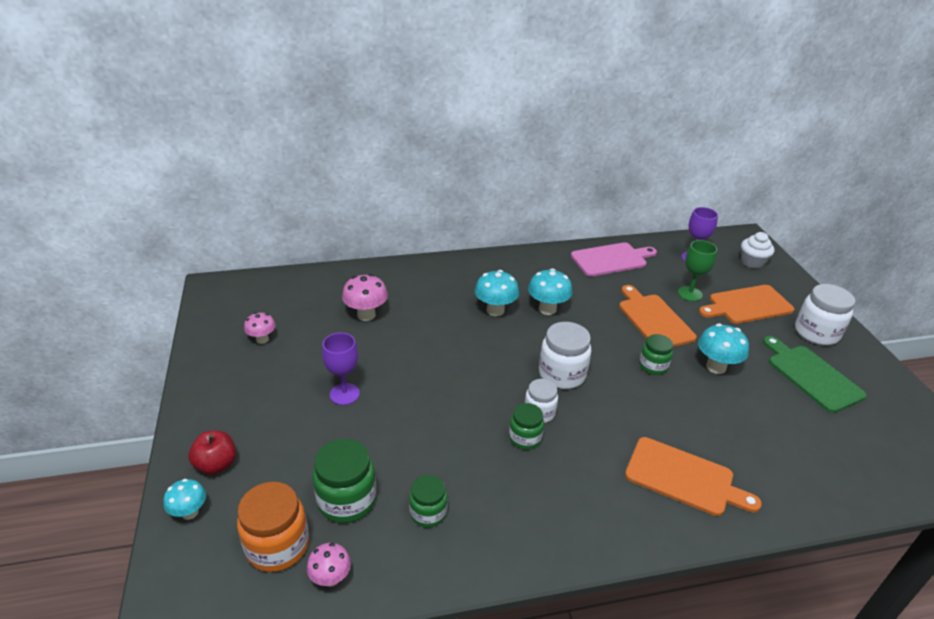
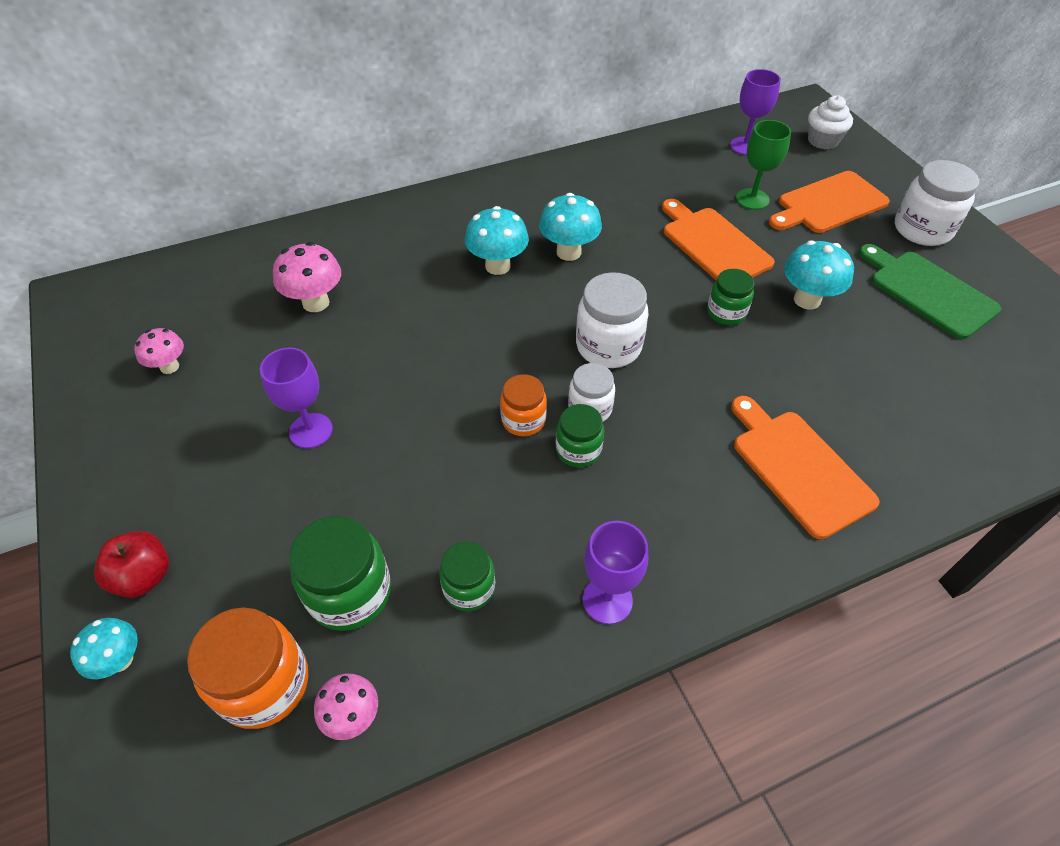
camera: 10 degrees left, 15 degrees up
(490, 412) = (523, 420): none -> orange jar
(523, 539) = (607, 600): none -> purple goblet
(611, 259) = (639, 164): pink cutting board -> none
(684, 478) = (798, 467): orange cutting board -> orange cutting board turned 135 degrees counterclockwise

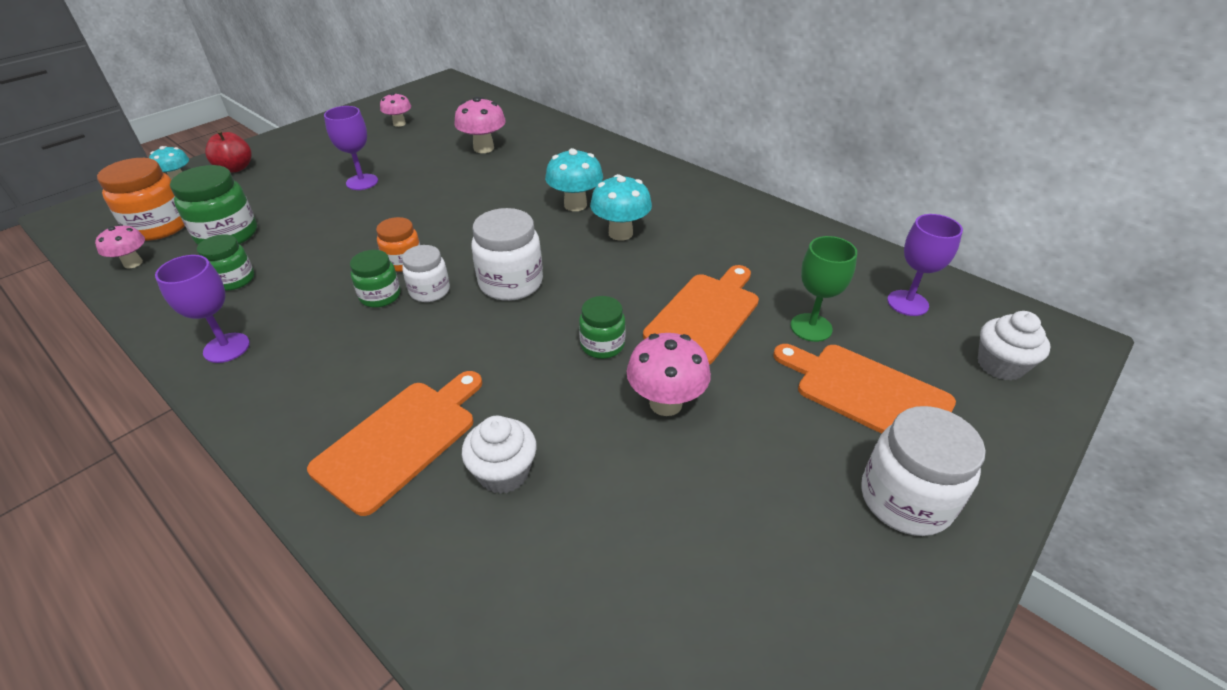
camera: 65 degrees right, 10 degrees down
(807, 300) = (665, 403): turquoise mushroom -> pink mushroom
(853, 409) = (504, 472): none -> white cupcake
(928, 291) = (769, 522): green cutting board -> none

